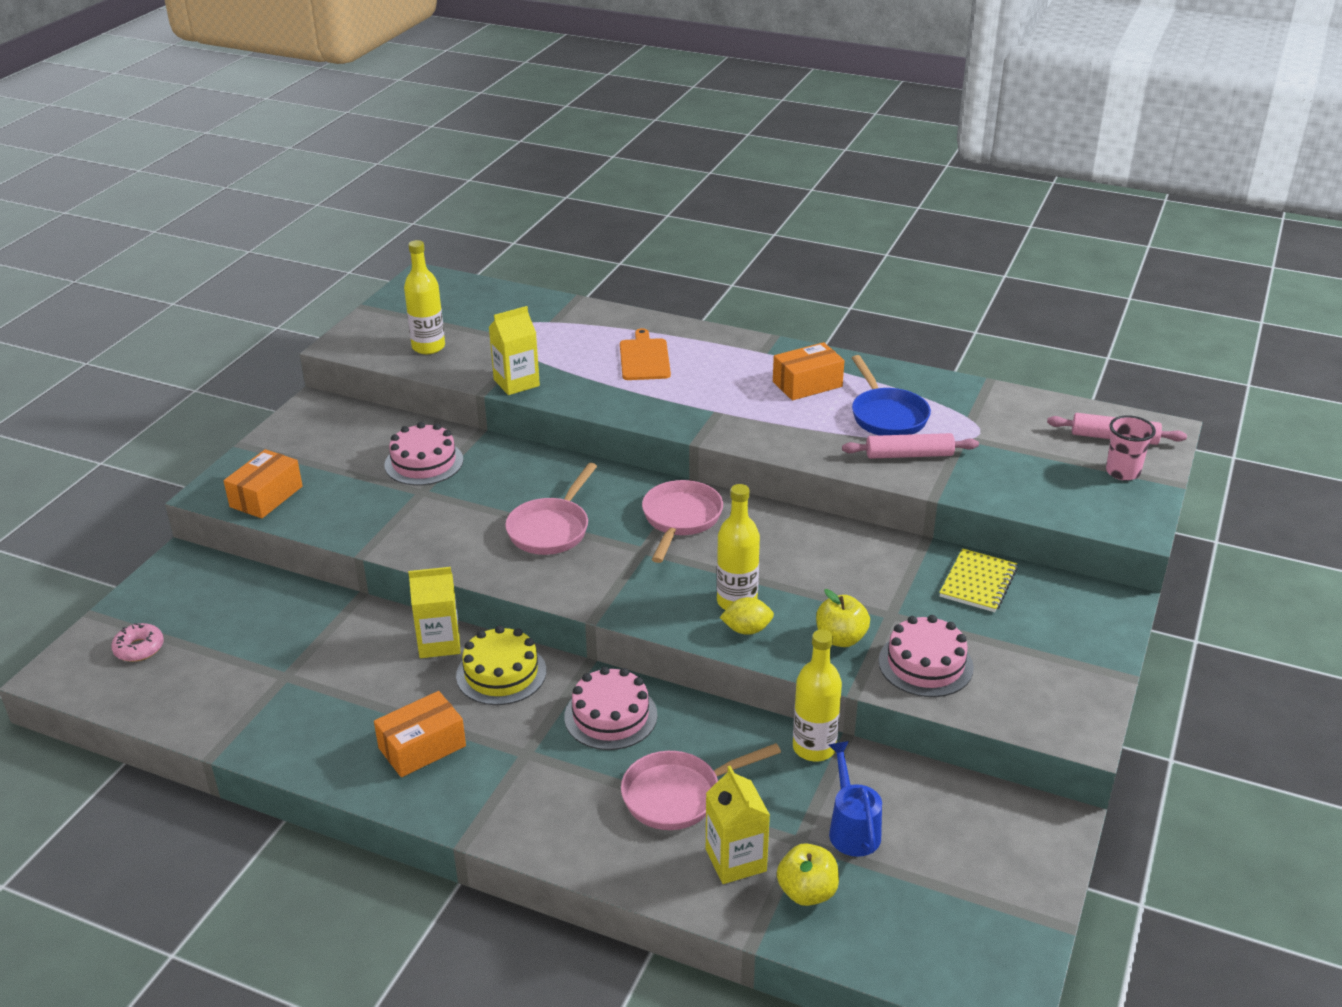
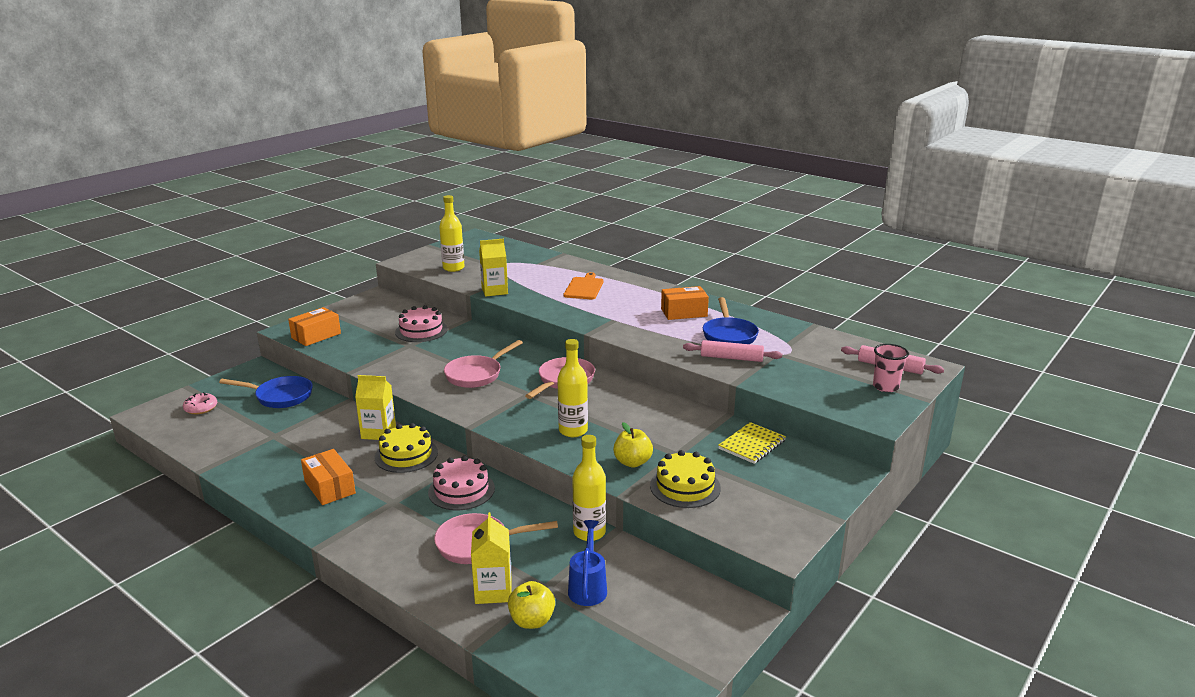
camera: 15 degrees right, 10 degrees down
(252, 606) = (280, 396): none -> blue pan
(422, 747) = (330, 487): orange box -> orange box turned 75 degrees clockwise
(747, 630) = (570, 447): yellow lemon -> none
(925, 664) = (685, 487): pink cake -> yellow cake

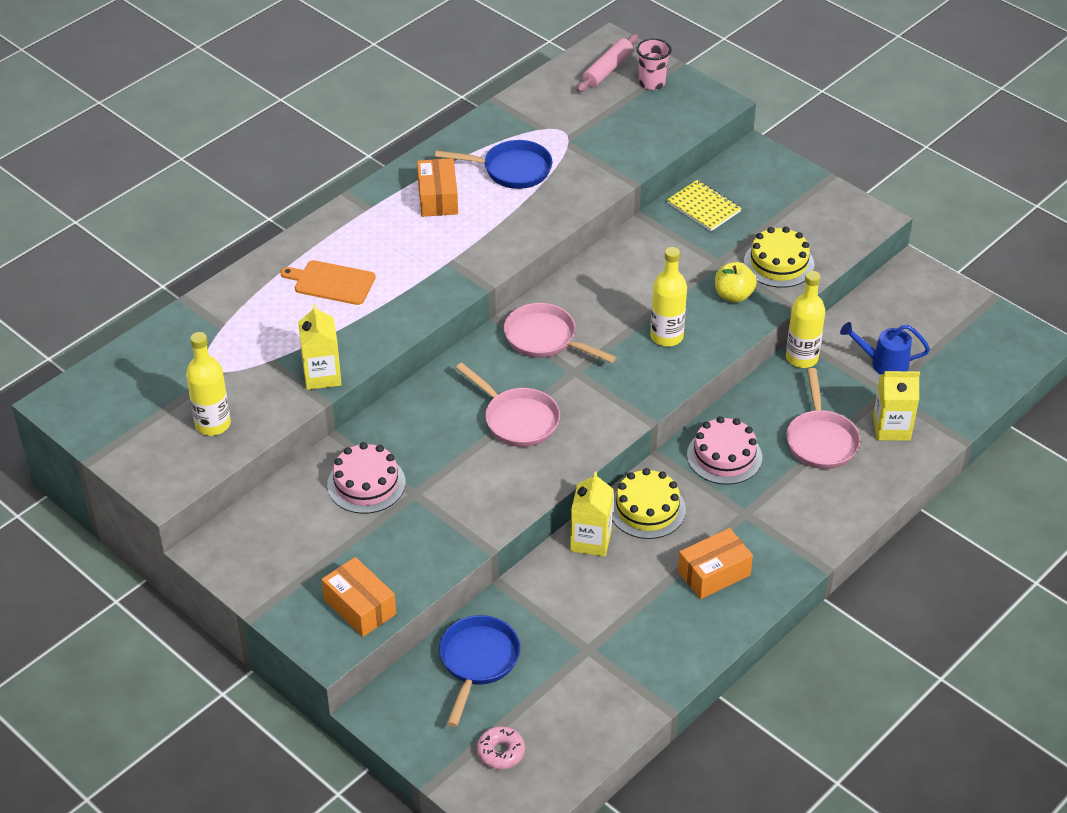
camera: 85 degrees left, 20 degrees up
(532, 621) = (930, 402): yellow apple -> none
(731, 358) = (573, 177): pink rolling pin -> none

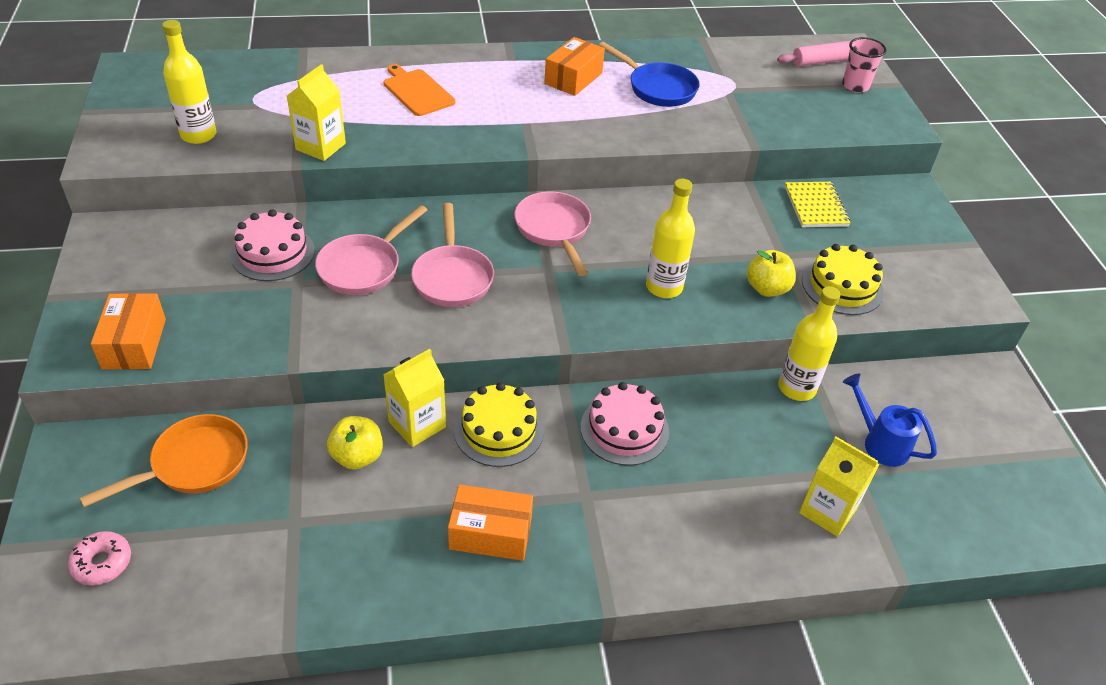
camera: 35 degrees right, 0 degrees up
(477, 662) = (193, 464): blue pan -> orange pan
(578, 585) = (357, 456): none -> yellow apple
(821, 440) = (738, 475): pink pan -> pink pan (364, 267)

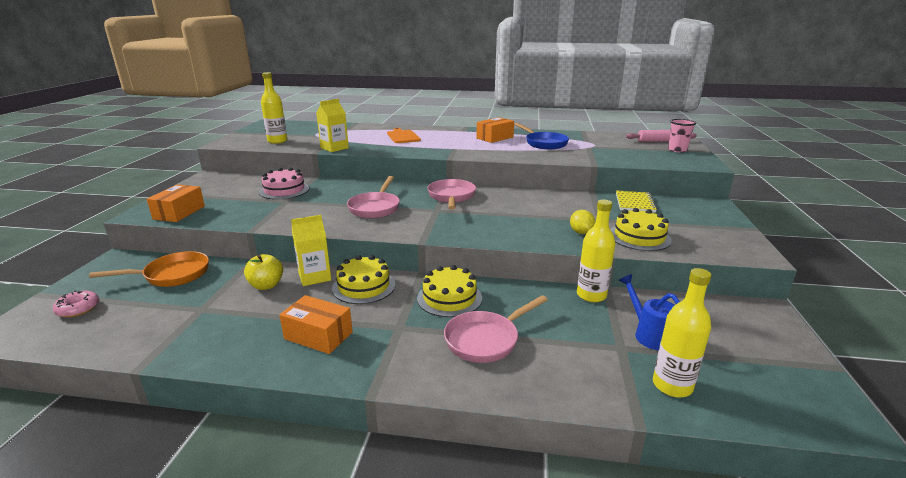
camera: 20 degrees right, 20 degrees down
(364, 267) = (328, 199): pink pan -> pink pan (486, 339)
(624, 429) = (449, 298): pink cake -> yellow cake
(664, 287) = (507, 224): yellow bottle -> yellow bottle (672, 385)
(767, 289) = (581, 232): yellow apple -> yellow lemon
(827, 511) = (587, 367): yellow carton -> none

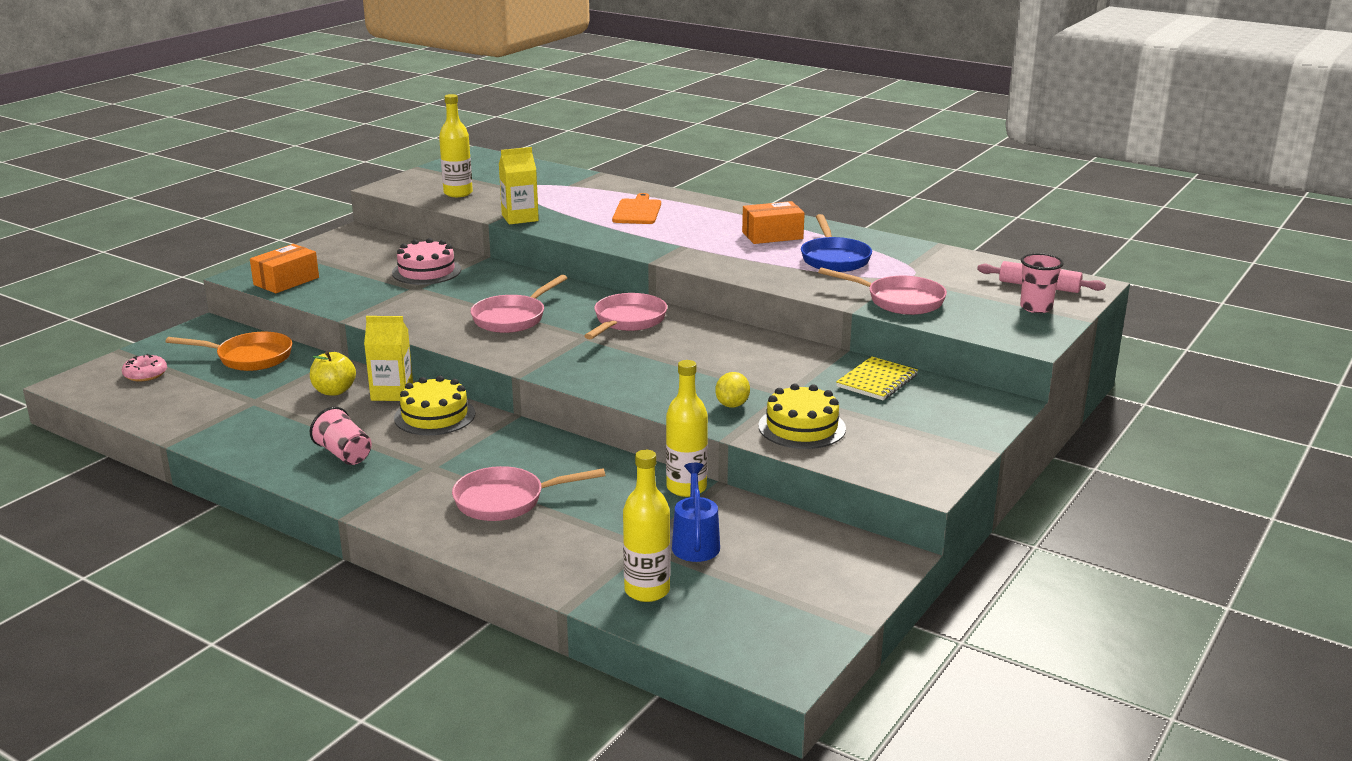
camera: 25 degrees right, 0 degrees up
(318, 335) = (344, 454): orange box -> pink cup
(449, 298) = (515, 451): yellow cake -> none
(610, 157) = (899, 301): none -> pink pan

